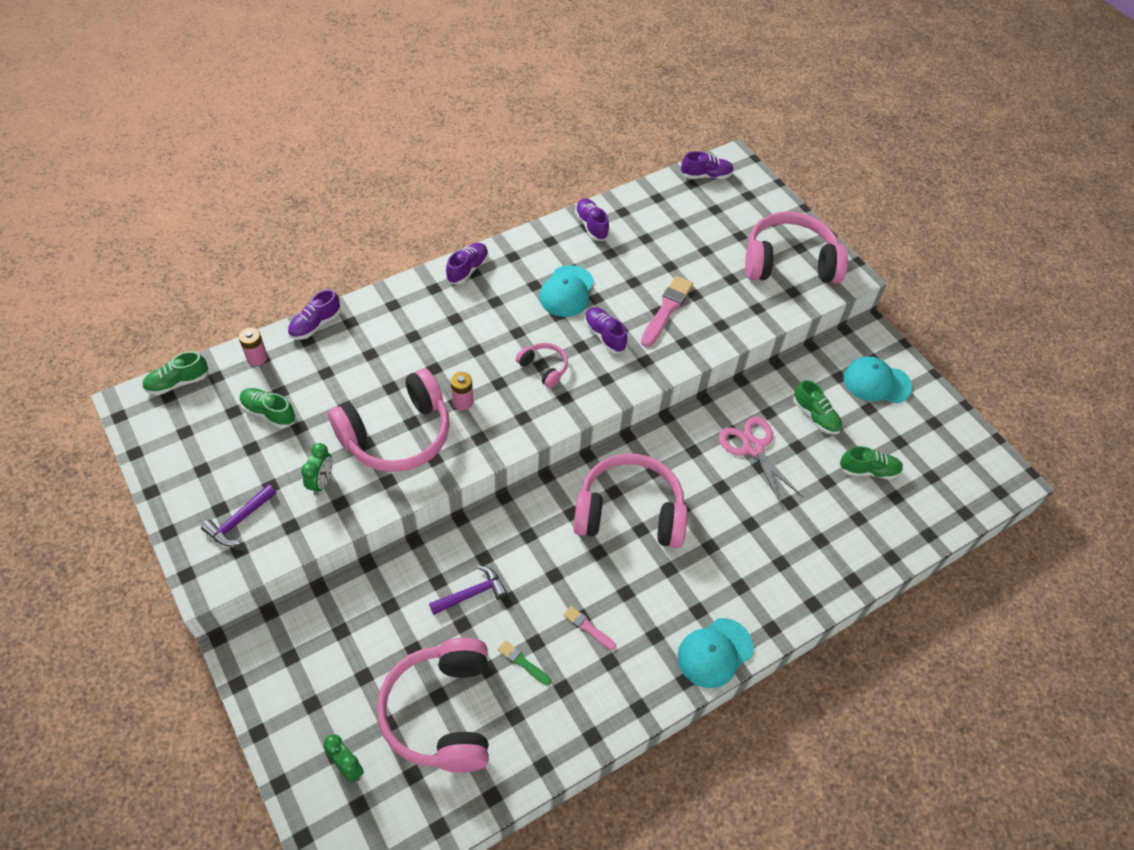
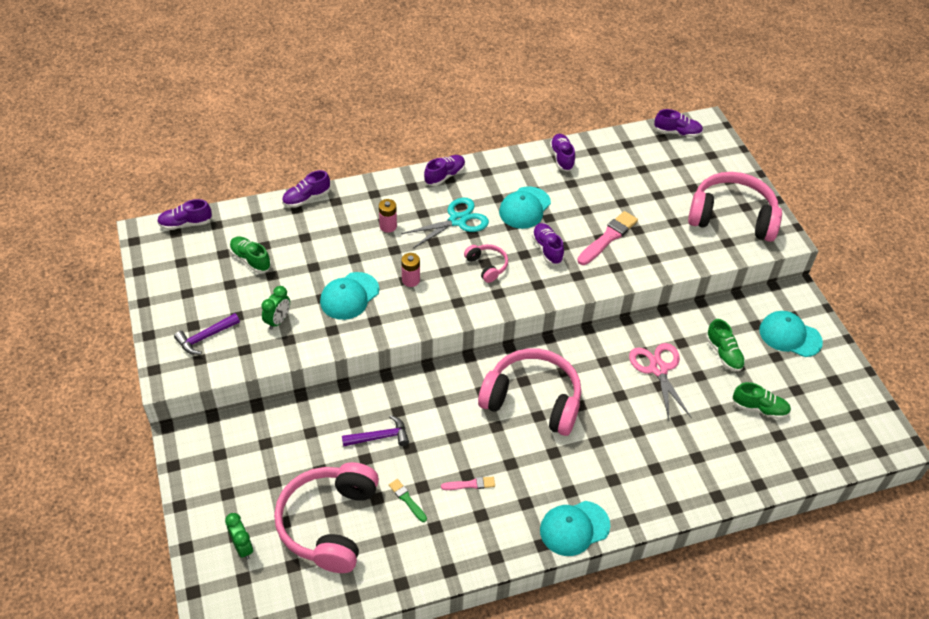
camera: 15 degrees right, 5 degrees down
(178, 382) = (185, 224): green shoe -> purple shoe
(257, 358) = (253, 216): pink battery -> pink battery (388, 226)
(397, 435) = (349, 296): pink headphones -> turquoise cap
(496, 320) = (457, 220): none -> turquoise scissors
(588, 628) = (470, 484): pink brush -> pink brush turned 120 degrees clockwise

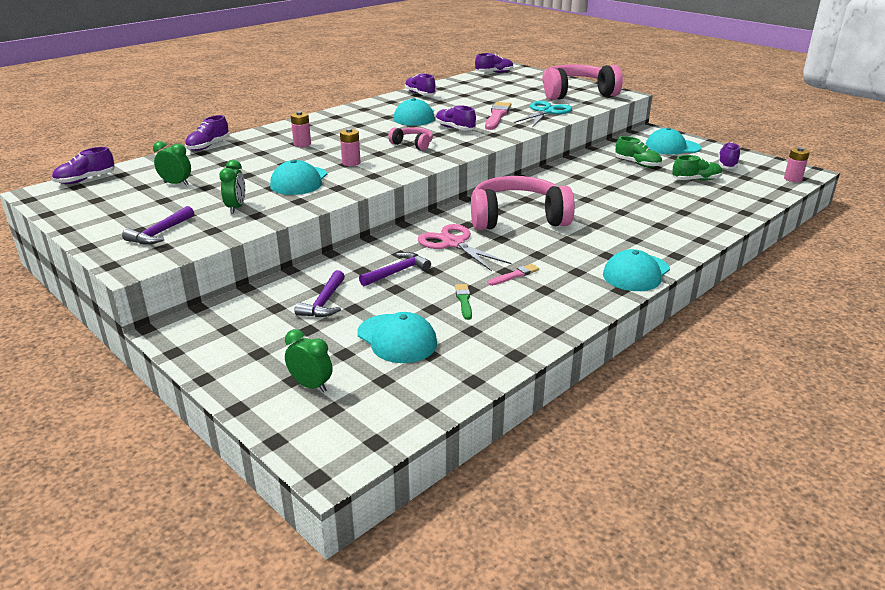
camera: 25 degrees left, 20 degrees down
(250, 260) = (176, 184): green shoe -> green clock
(302, 453) = (324, 303): none -> purple hammer
(329, 523) = (397, 339): pink headphones -> turquoise cap
(407, 500) = (464, 301): green brush -> green brush turned 60 degrees clockwise
(445, 176) = (330, 116): purple shoe -> purple shoe (727, 165)
(457, 220) = (363, 131): turquoise scissors -> turquoise scissors (546, 112)
(658, 369) = (599, 181): pink scissors -> pink scissors (453, 243)
(867, 449) = (792, 179): none -> pink battery

